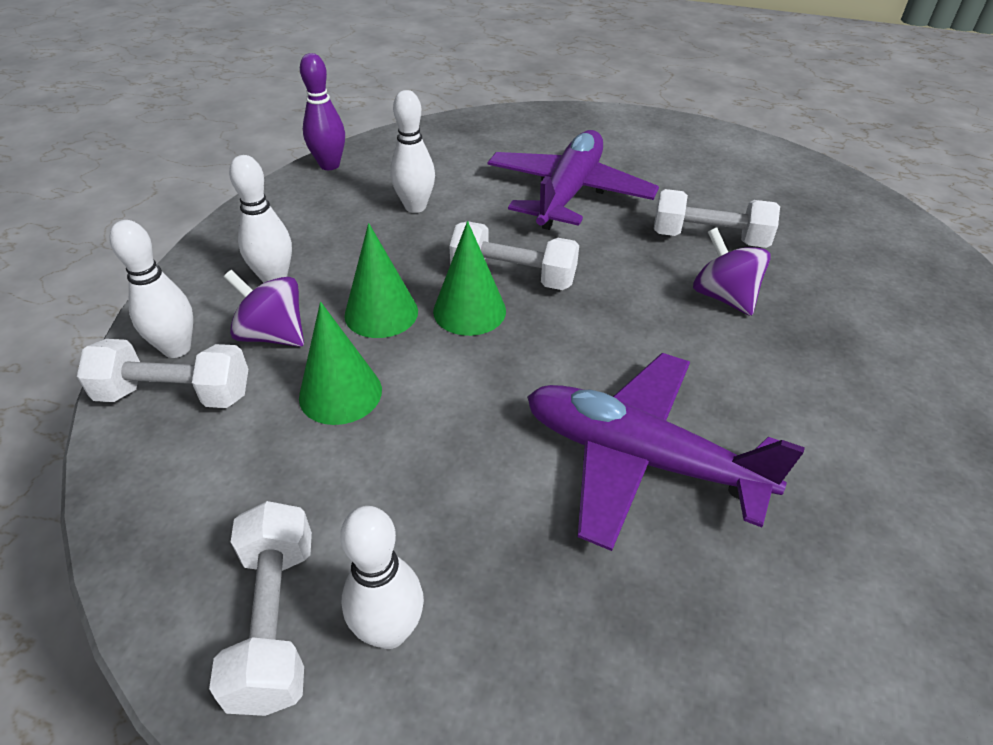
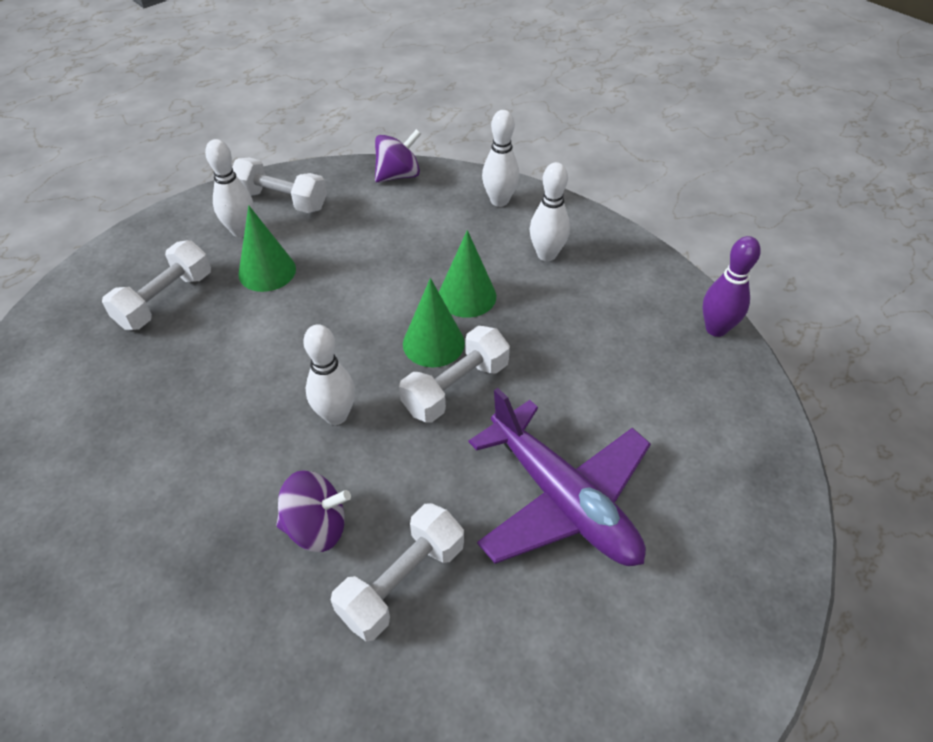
camera: 120 degrees right, 5 degrees up
(175, 394) = (457, 195): white dumbbell -> white dumbbell (165, 300)
(273, 335) = (482, 241): purple spinning top -> purple spinning top (398, 175)
(340, 393) = (403, 256): green cone -> green cone (267, 271)
(415, 207) = (604, 364): white bowling pin -> white bowling pin (336, 415)
(640, 458) = (231, 366): purple plane -> none

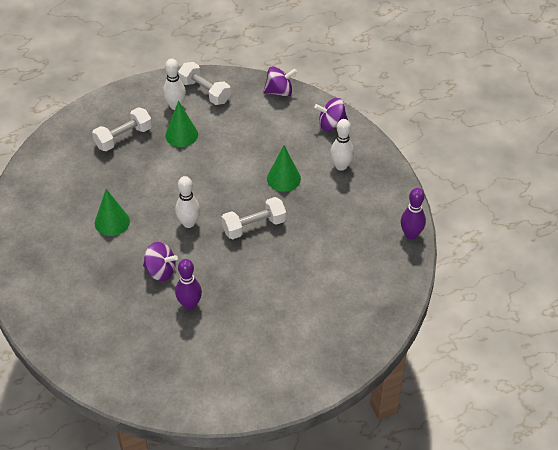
camera: 20 degrees right, 0 degrees up
(402, 582) = (189, 305): white dumbbell -> purple bowling pin
(433, 343) = (253, 200): green cone -> green cone (112, 222)
(499, 201) = (331, 124): white bowling pin -> purple spinning top
(562, 500) = (280, 293): purple plane -> none

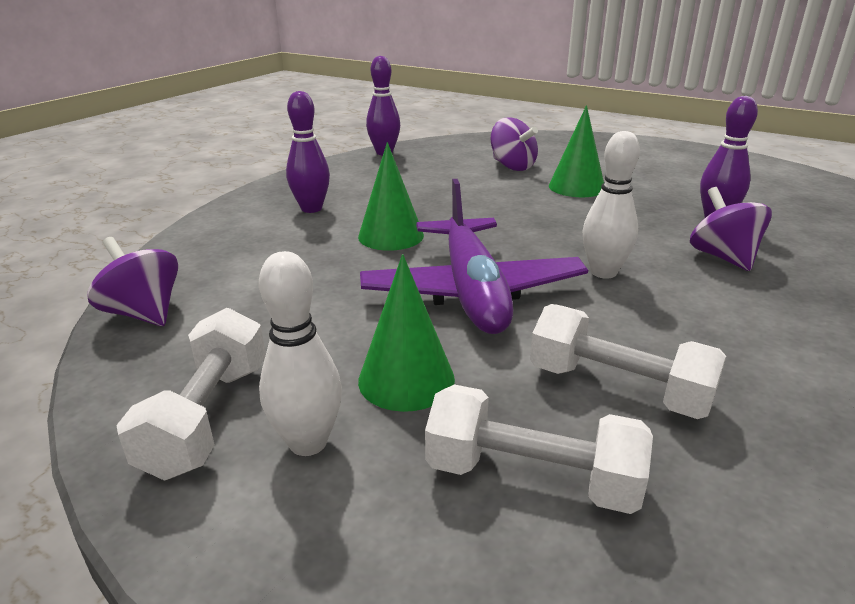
camera: 125 degrees left, 20 degrees down
(112, 222) = (754, 348): green cone -> green cone (576, 187)
(213, 177) = (472, 291): none -> purple plane
(254, 226) = (517, 225): white dumbbell -> white dumbbell (618, 388)
(331, 124) = (215, 239): purple spinning top -> purple spinning top (512, 166)
(341, 166) = (311, 209): white bowling pin -> purple bowling pin

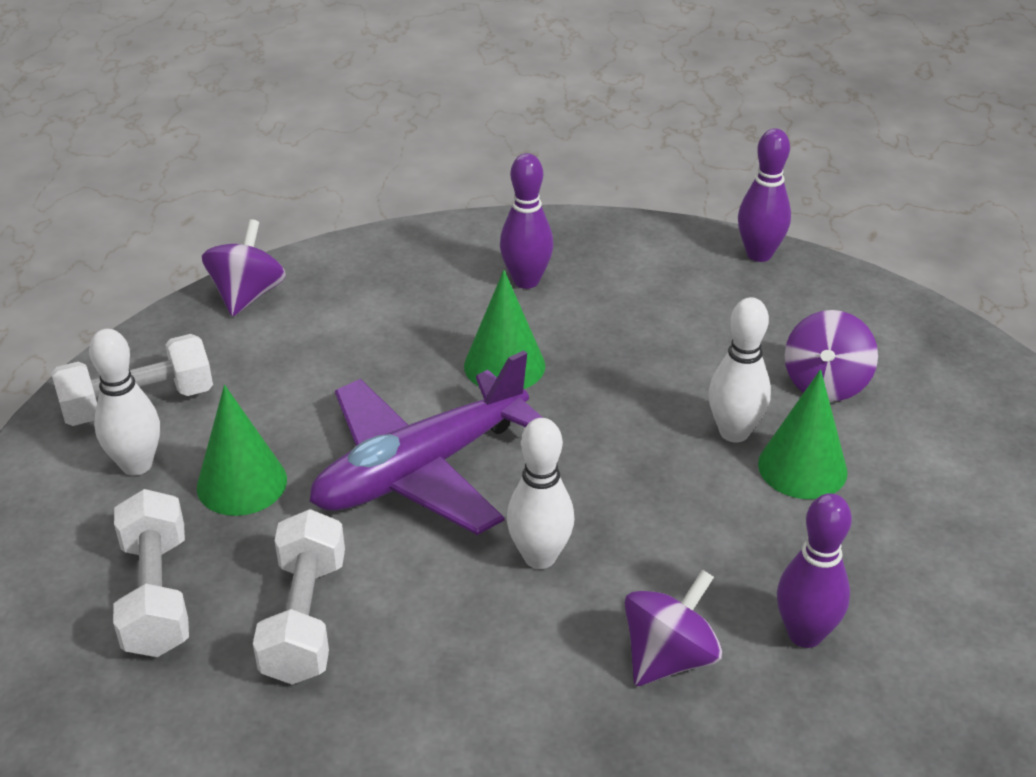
camera: 60 degrees right, 10 degrees up
(531, 194) = (734, 432): none -> white bowling pin

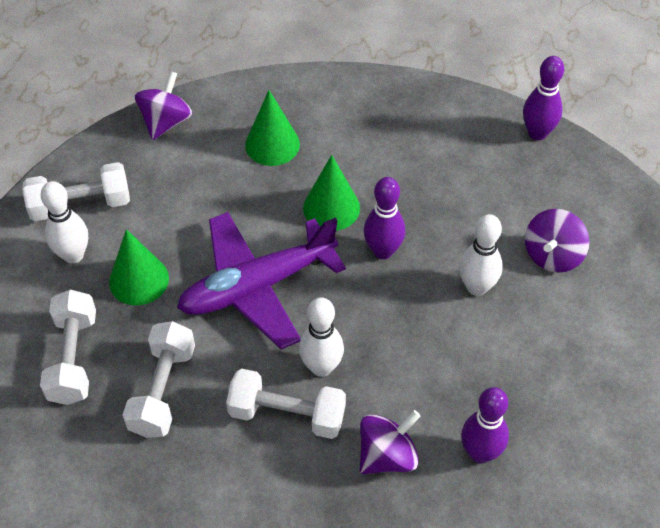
camera: 10 degrees right, 15 degrees up
(503, 624) = (287, 414): none -> white dumbbell
(526, 281) = (362, 135): purple bowling pin -> purple bowling pin (383, 251)
(802, 467) = (516, 323): green cone -> green cone (272, 144)

